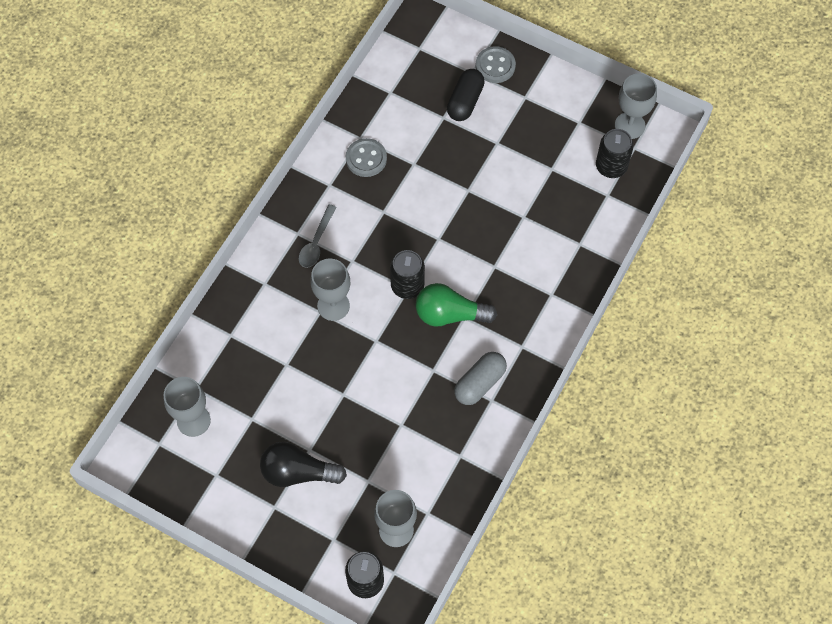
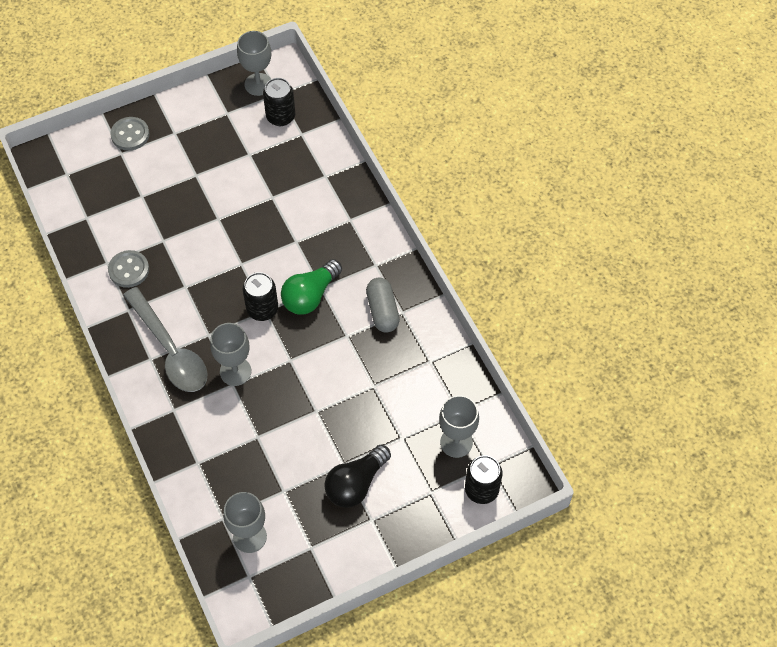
camera: 55 degrees left, 5 degrees down
(316, 242) = (170, 350): grey spoon -> grey spoon, size x1.89
(465, 101) = (142, 173): black capsule -> none

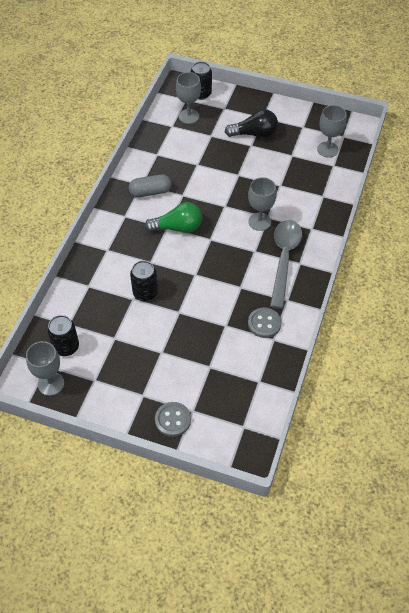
camera: 135 degrees left, 5 degrees down
(262, 309) = (211, 241): black can -> black can (145, 293)
(382, 311) = (150, 192): grey capsule -> grey capsule turned 45 degrees clockwise

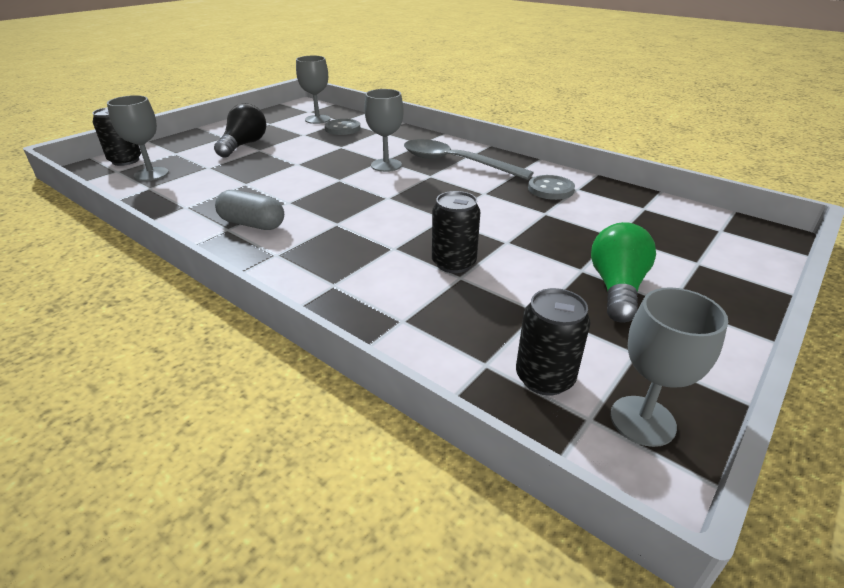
camera: 70 degrees left, 20 degrees down
(150, 192) = (252, 224): grey capsule -> grey capsule turned 75 degrees counterclockwise
(173, 420) = (719, 282): grey button -> grey button (342, 128)
(177, 227) = (345, 215): green light bulb -> green light bulb (616, 288)

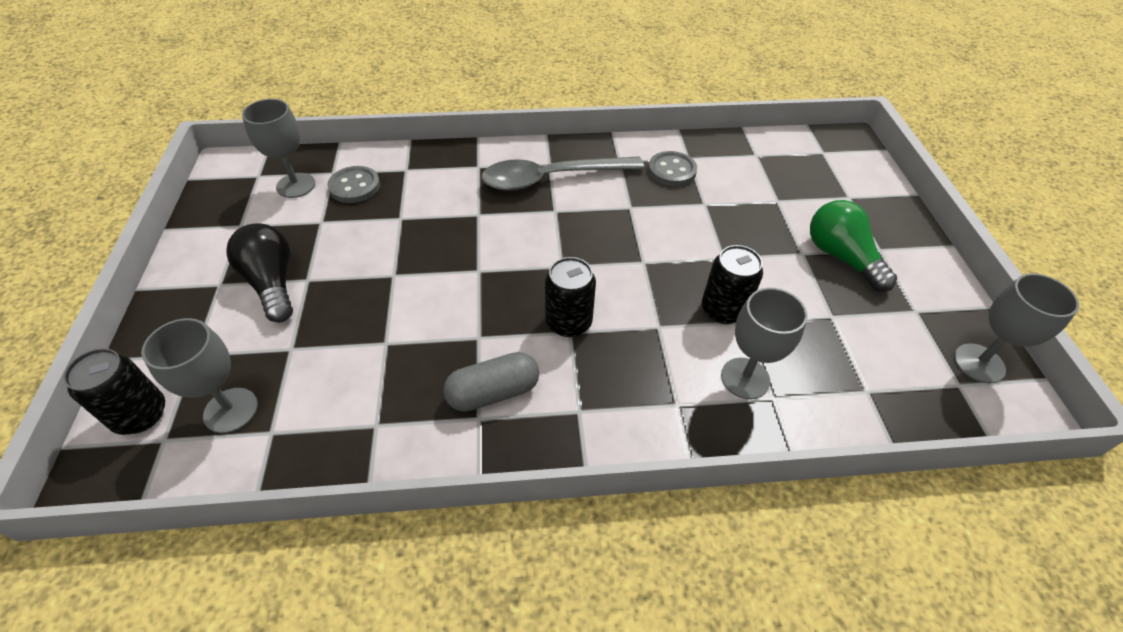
camera: 45 degrees left, 15 degrees up
(386, 165) = (493, 220): grey goblet -> grey goblet (745, 378)
(544, 378) = (906, 373): black can -> black can (568, 322)

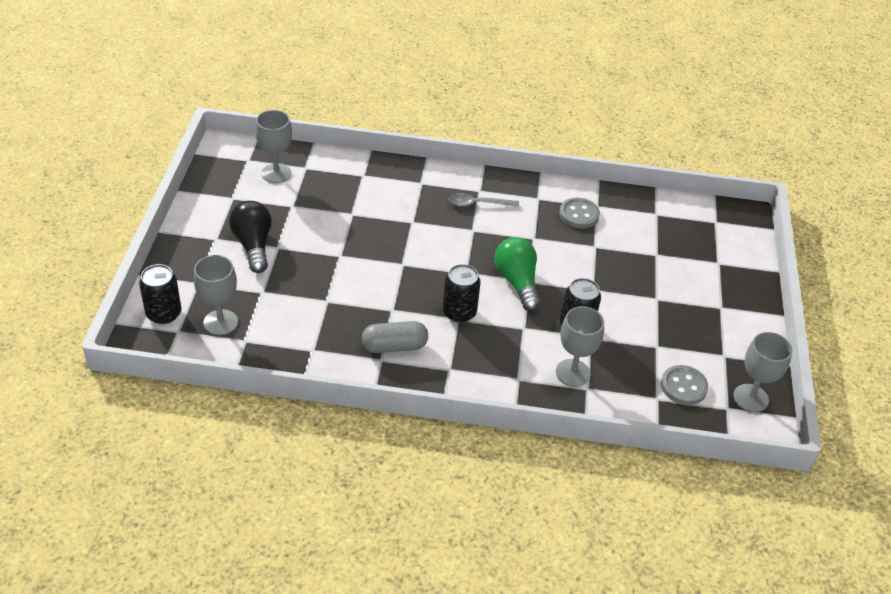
camera: 10 degrees right, 5 degrees down
(354, 186) = (321, 182): grey button -> grey button (683, 386)
(552, 178) = (478, 204): grey spoon -> grey spoon, size x0.53
(841, 257) = (686, 307): green light bulb -> green light bulb (517, 282)

